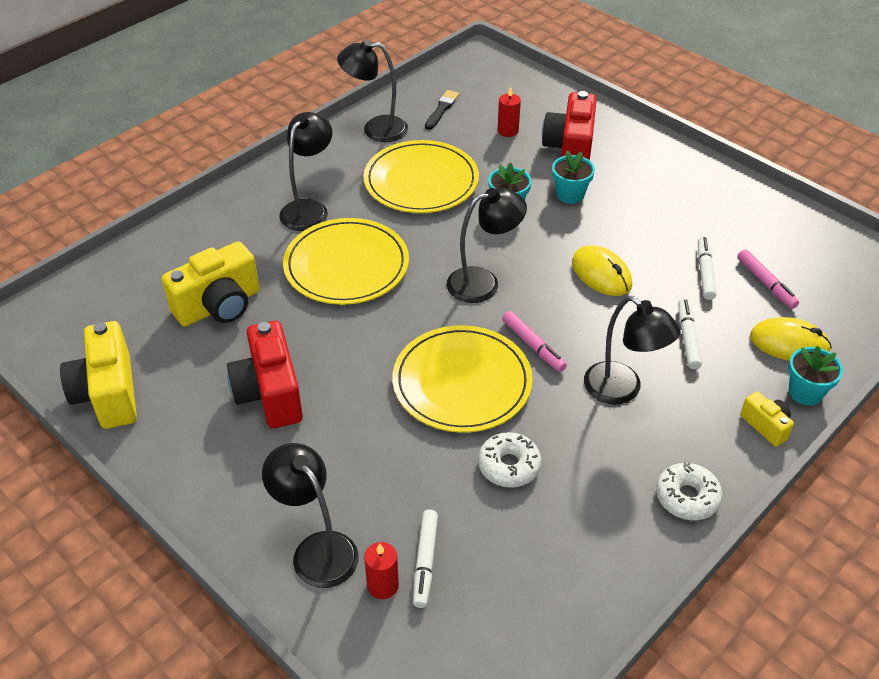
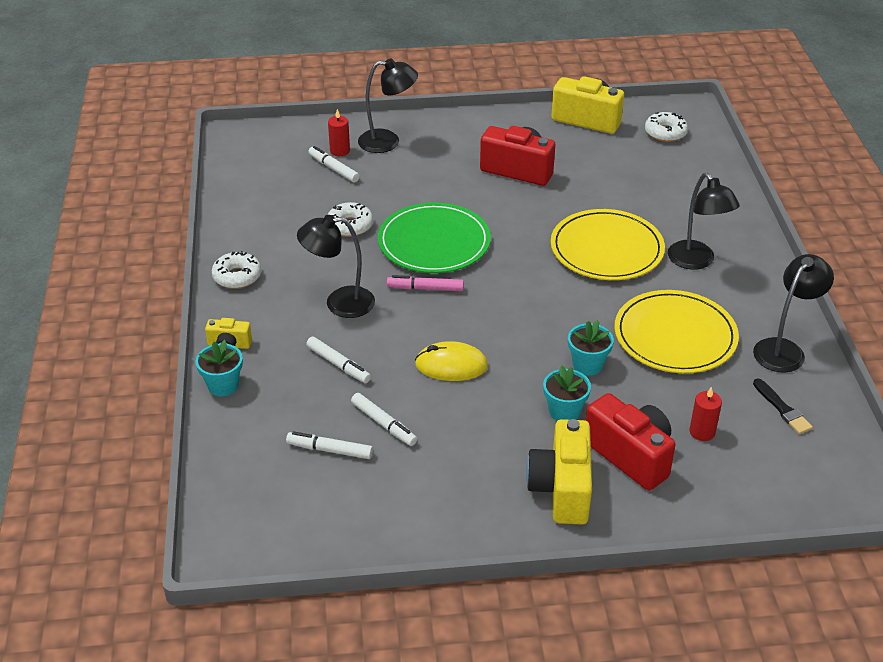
camera: 130 degrees right, 5 degrees down
(90, 320) = (665, 133): none -> white donut
(219, 306) = (623, 181): yellow camera -> yellow camera (561, 489)
(462, 382) = (434, 242): yellow plate -> green plate
(483, 282) = (514, 301): black lamp -> none
(765, 283) = (330, 450): pink marker -> white marker
(789, 343) = (266, 413): yellow mouse -> none

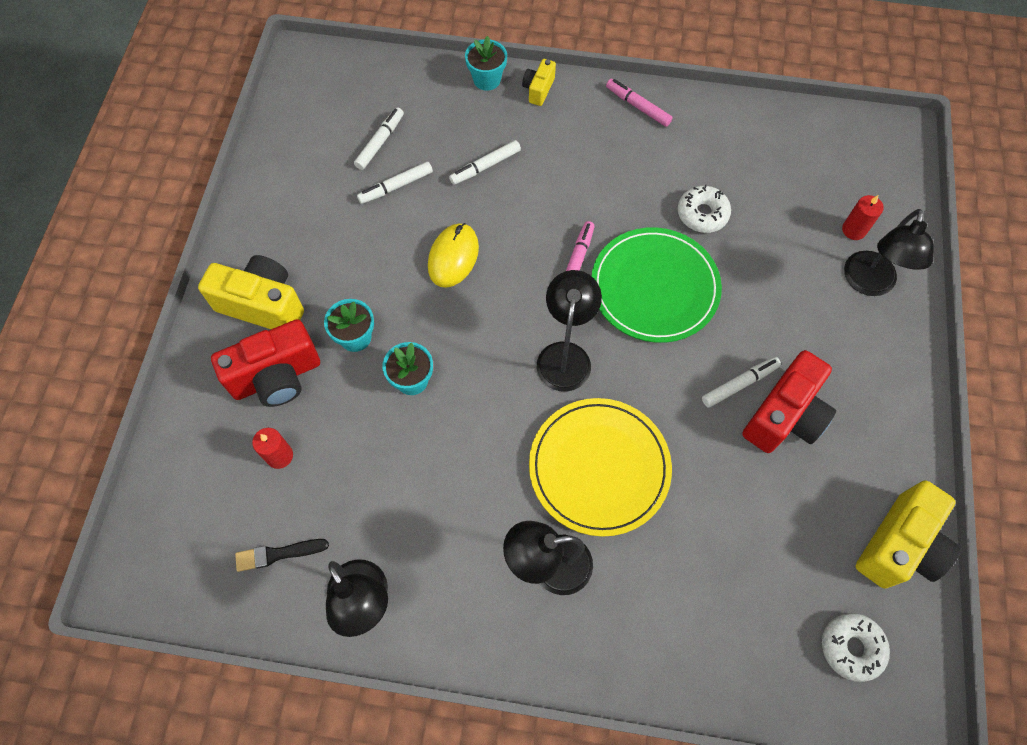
camera: 105 degrees right, 25 degrees up
(237, 276) = (638, 107): white donut -> pink marker
(334, 169) = (816, 218): white marker -> white marker (739, 384)
(339, 303) = (574, 182): black lamp -> black lamp (565, 355)
(675, 336) = (426, 486): yellow plate -> none

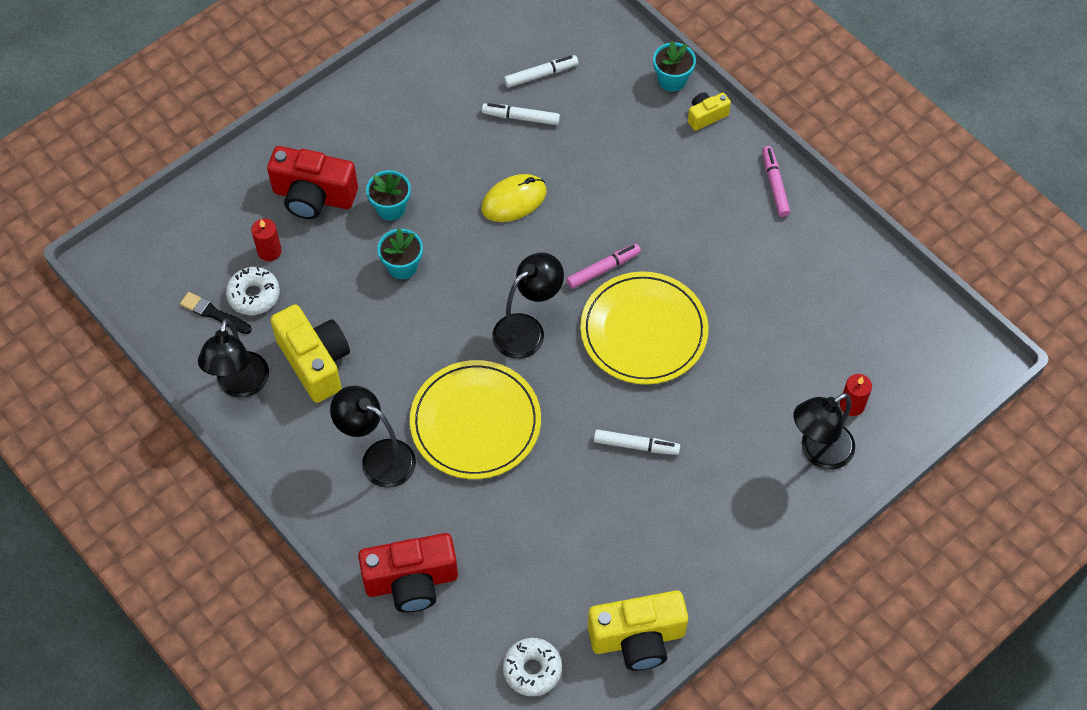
camera: 40 degrees right, 5 degrees down
(263, 305) = (348, 139): yellow camera -> yellow camera (315, 362)
(486, 166) = (604, 149): white marker -> none
(654, 287) = (643, 331): green plate -> yellow plate
(702, 214) = (739, 304): white donut -> white donut (254, 295)
(784, 416) = (647, 492): red camera -> red camera (411, 582)

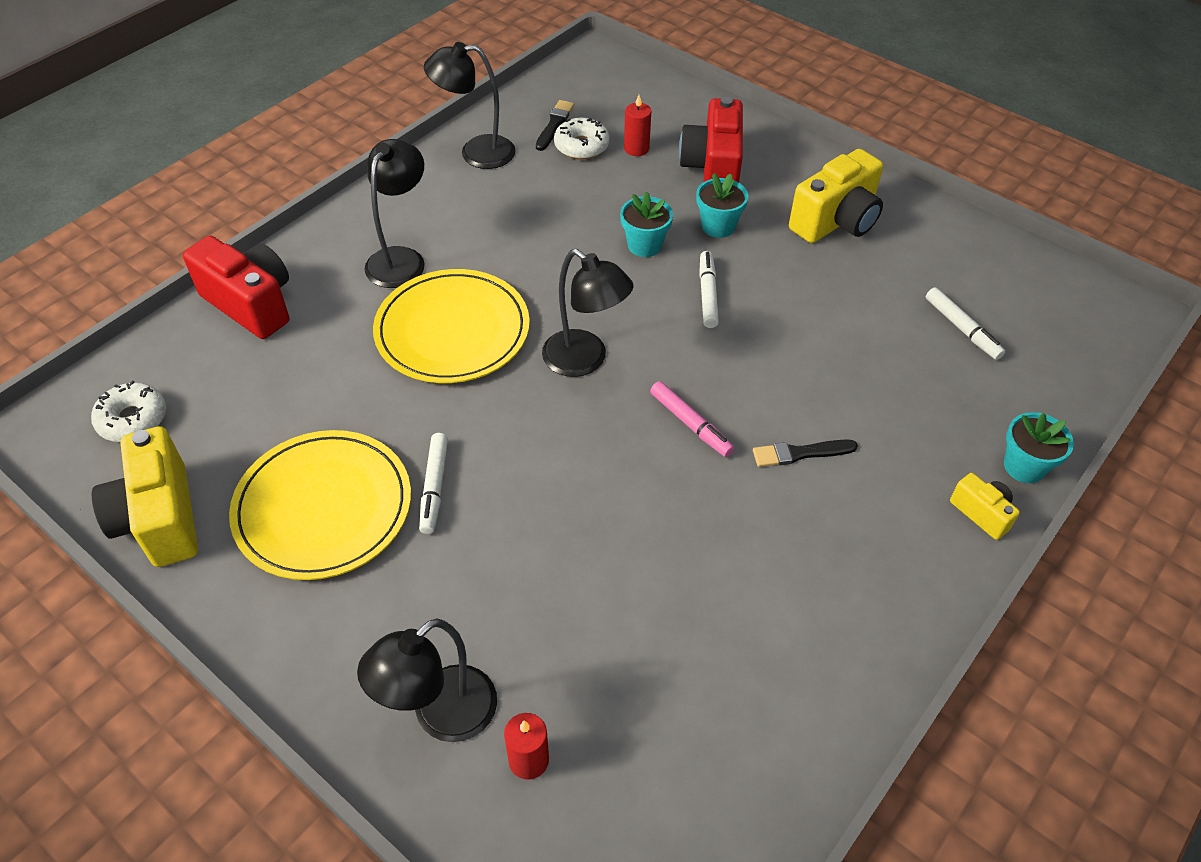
camera: 80 degrees right, 10 degrees down
(315, 362) = (511, 198): yellow camera -> yellow camera (836, 221)
(411, 582) = (251, 304): red camera -> red camera turned 150 degrees clockwise
(514, 200) = (765, 326): yellow mouse -> none
(521, 117) = (888, 318): white marker -> white marker (707, 294)
(641, 206) = (800, 453): none -> black brush
(643, 331) = (607, 477): yellow plate -> yellow plate (323, 507)
(774, 185) = (896, 614): pink marker -> none
(818, 452) = (441, 716): black lamp -> black lamp turned 90 degrees counterclockwise

